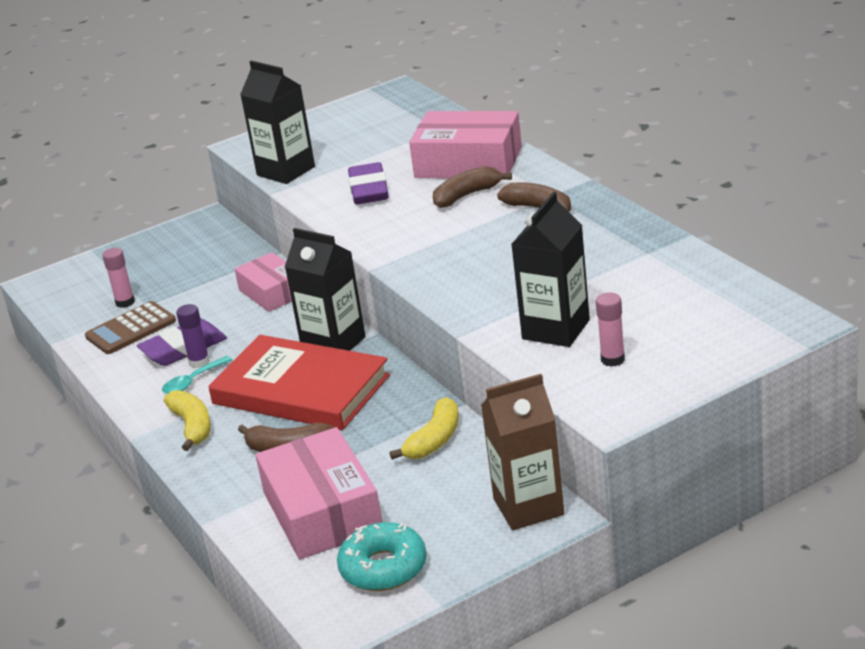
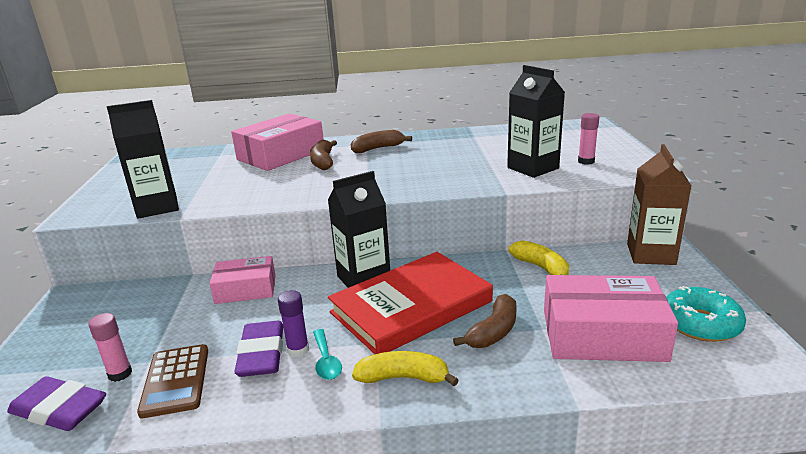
camera: 65 degrees left, 5 degrees down
(369, 190) = (252, 186): purple eraser -> purple eraser (59, 409)

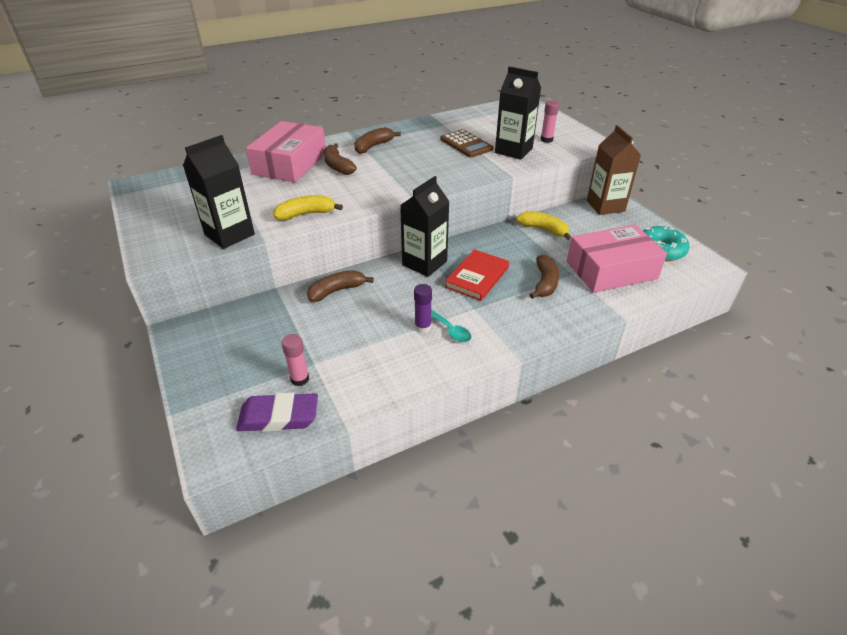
camera: 25 degrees left, 15 degrees up
(176, 381) = (351, 372): brown calculator -> brown calculator (466, 144)
(246, 289) = (337, 291): pink box -> brown banana
(262, 354) = (398, 337): purple eraser -> none
(403, 378) = (511, 328): yellow banana -> yellow banana (306, 214)
(411, 307) = (477, 277): red book -> red book, size x0.59

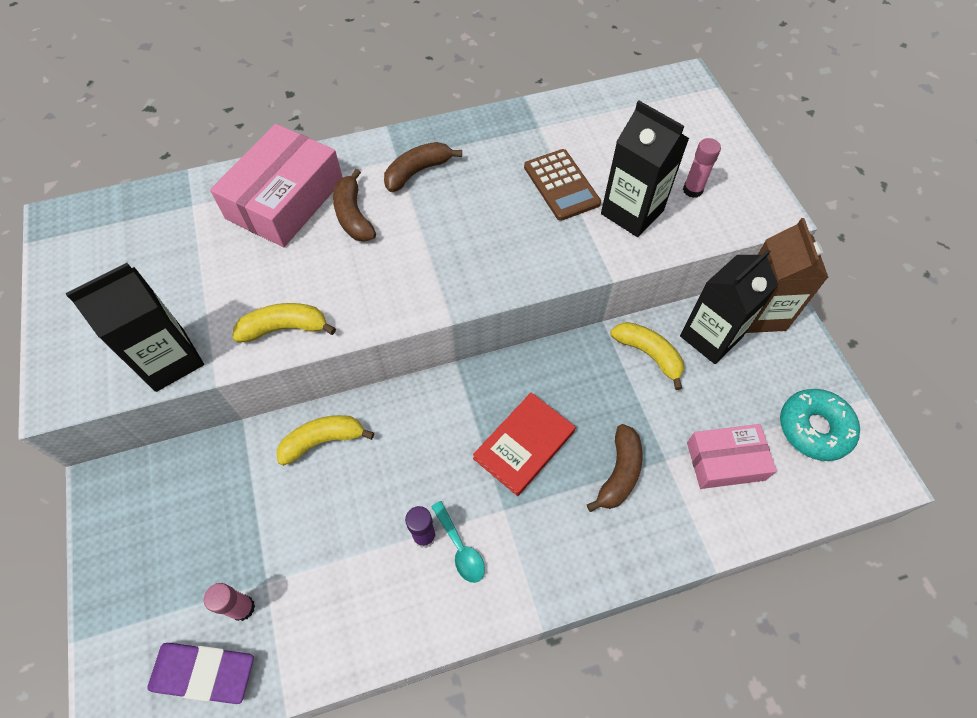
camera: 10 degrees right, 20 degrees up
(337, 291) = (323, 440): brown banana -> yellow banana
(424, 263) = (456, 402): black carton -> black carton (710, 337)
(611, 270) = (725, 461): pink box -> pink box, size x0.62

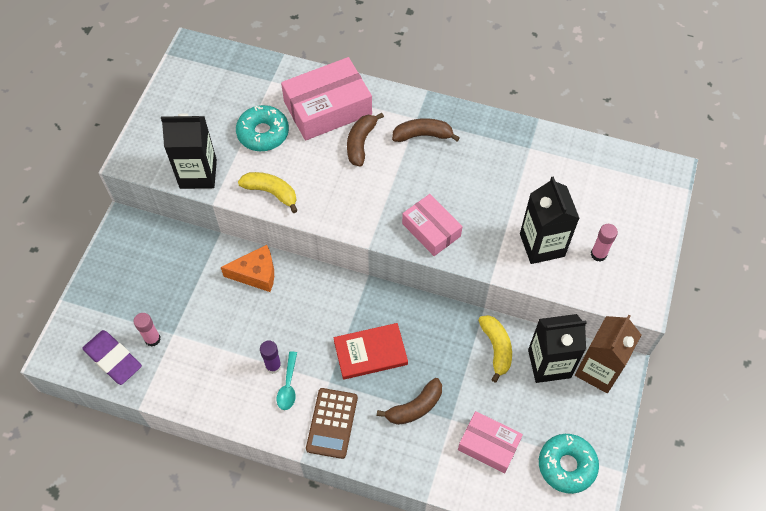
camera: 35 degrees right, 0 degrees up
(224, 267) = (263, 133): none -> turquoise donut
(323, 440) = (256, 274): yellow banana -> orange cheese
(506, 262) = (431, 230): none -> pink box
(561, 185) = (510, 198): brown calculator -> brown calculator (332, 423)

